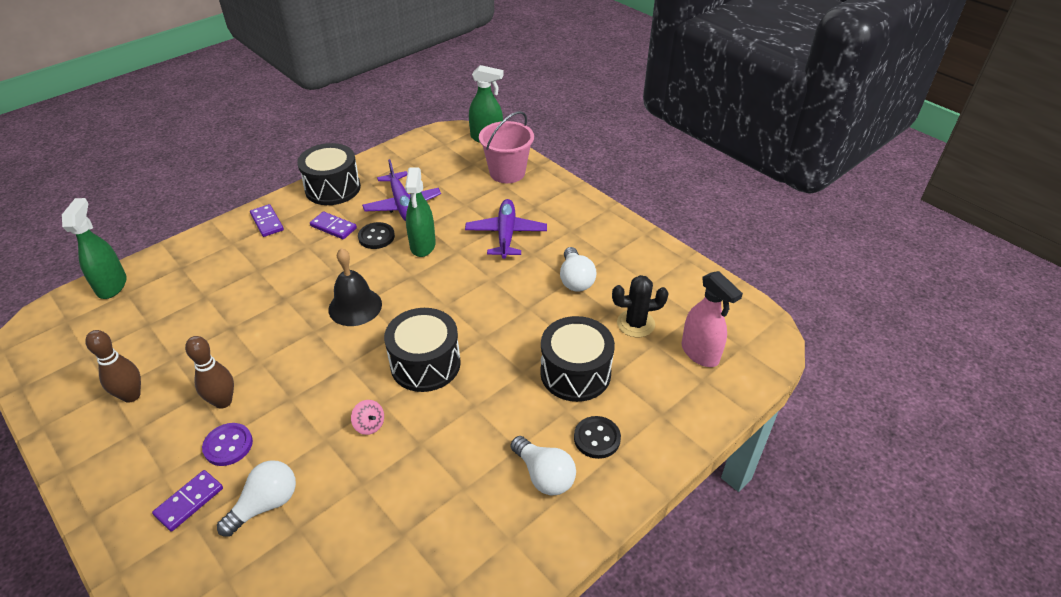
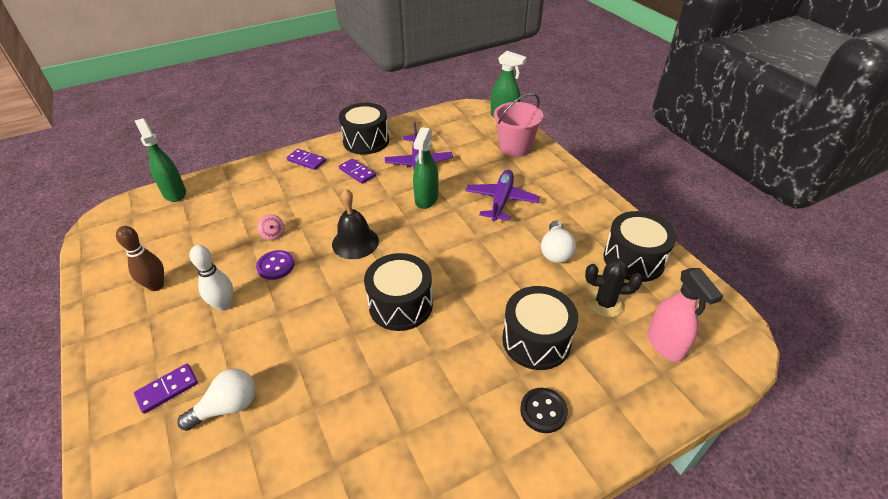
camera: 15 degrees right, 0 degrees up
(112, 285) = (174, 193): green spray bottle -> green spray bottle turned 45 degrees counterclockwise
(223, 401) = (224, 305): brown bowling pin -> white bowling pin
(228, 445) = (215, 345): purple button -> purple button (276, 266)
(267, 222) = (306, 161): purple domino -> purple domino turned 45 degrees counterclockwise
(369, 425) = (336, 352): pink spinning top -> pink spinning top (273, 234)
(376, 237) = (390, 186): black button -> none
(544, 475) = (483, 437): white light bulb -> none
(655, 275) = (633, 259): none -> black drum

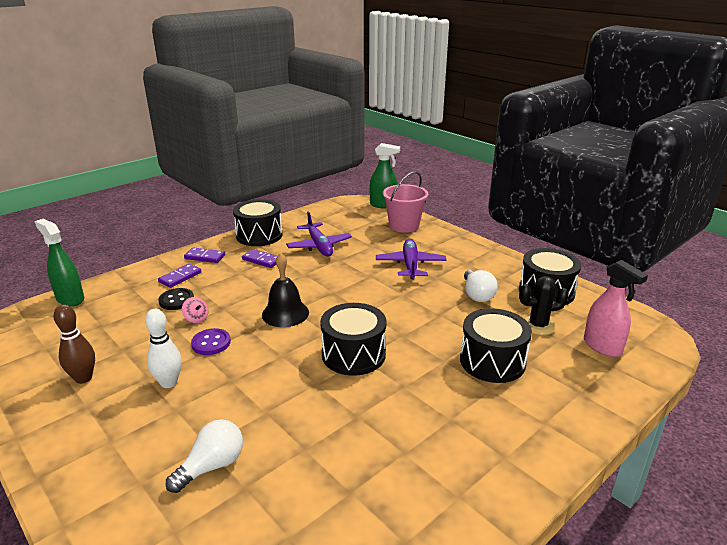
camera: 15 degrees left, 15 degrees down
(167, 389) = (136, 464): purple domino -> purple domino (180, 277)
(426, 199) = (340, 272): green spray bottle -> none
(543, 411) = (524, 411): black button -> black button (176, 300)

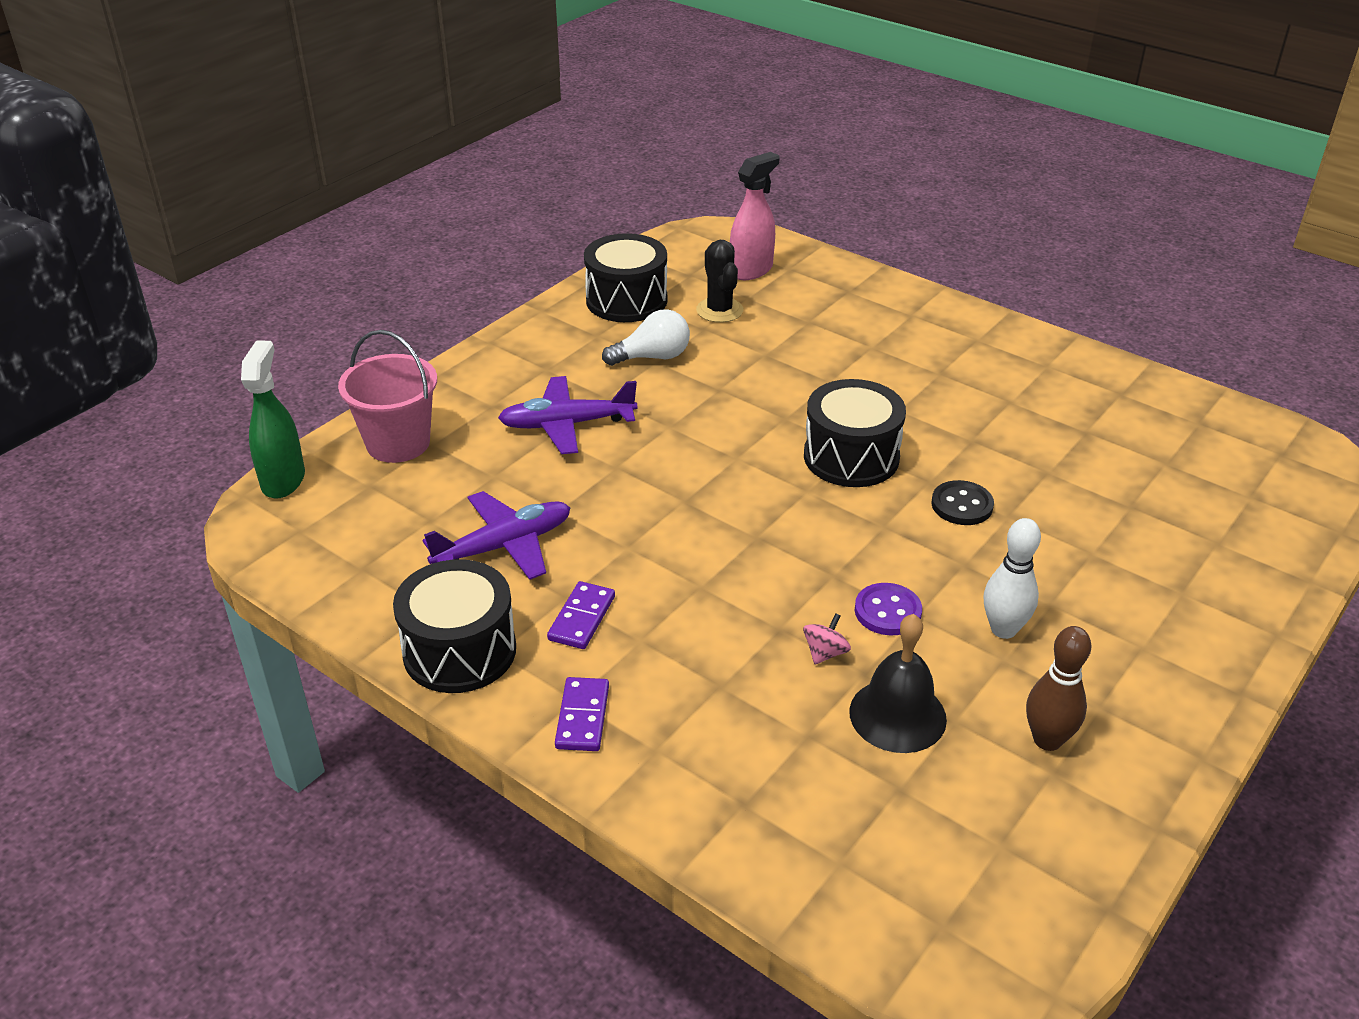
camera: 100 degrees left, 10 degrees up
(70, 299) = (827, 896): green spray bottle -> none
(176, 300) = (775, 703): black button -> black button (962, 505)
(180, 277) = (684, 729): purple domino -> none
(212, 466) = (1120, 539): white light bulb -> none
(285, 313) = (770, 544): black bell -> black bell (897, 715)
(492, 361) = (815, 345): black drum -> none

